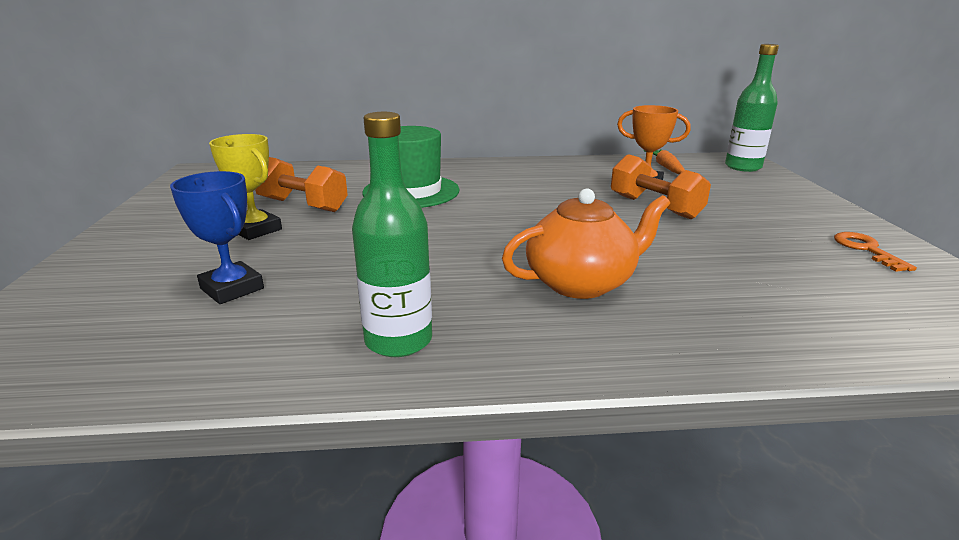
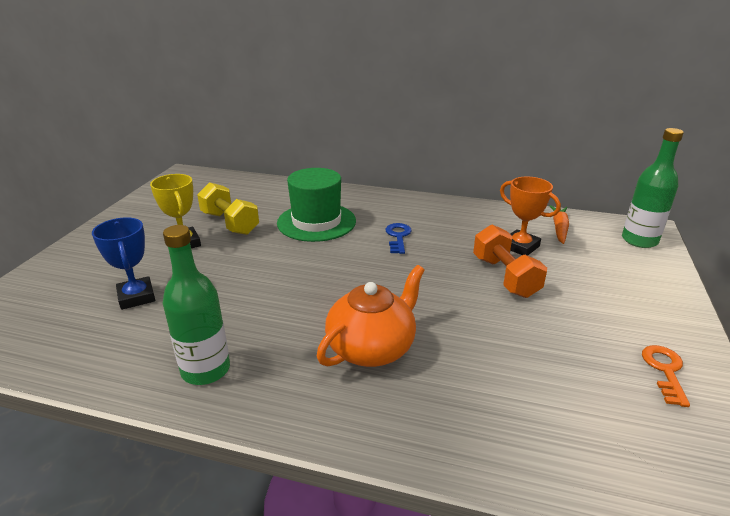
camera: 20 degrees right, 5 degrees up
(302, 205) = (230, 223): orange dumbbell -> yellow dumbbell
(515, 192) = (398, 237): none -> blue key
(581, 283) = (372, 348): orange teapot -> orange teapot turned 45 degrees counterclockwise

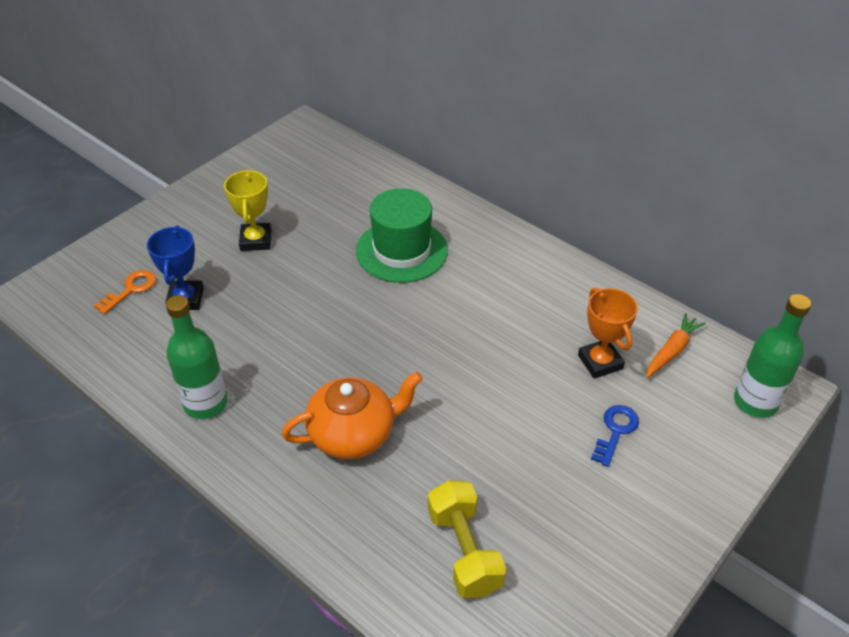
camera: 25 degrees right, 15 degrees up
(230, 223) = (313, 224): yellow dumbbell -> yellow dumbbell (464, 551)
(398, 237) = (474, 302): blue key -> blue key (615, 431)
(505, 277) = (546, 397): orange dumbbell -> none
(665, 371) = (607, 567): orange key -> orange key (130, 290)

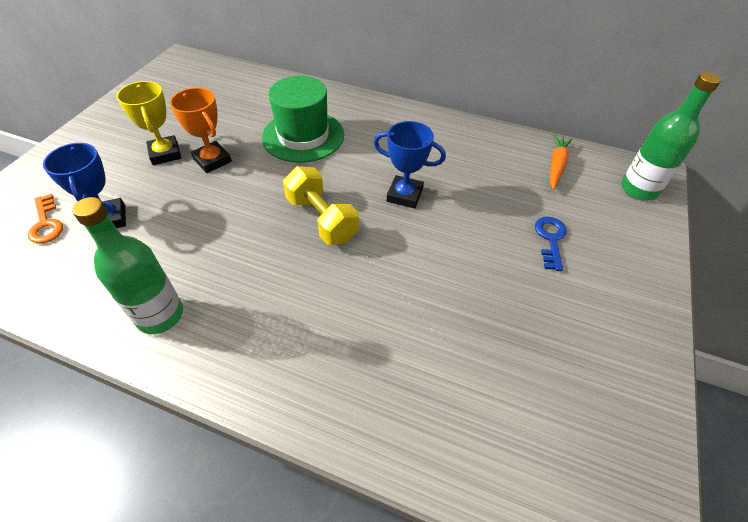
camera: 20 degrees left, 5 degrees up
(130, 290) = (46, 223): orange key -> orange key turned 135 degrees clockwise
(353, 434) = (324, 305): orange teapot -> none
(464, 551) = (480, 389): yellow dumbbell -> yellow dumbbell (322, 219)
(481, 344) = (404, 195): none -> blue trophy
(600, 362) = (508, 187): orange trophy -> orange trophy (212, 160)

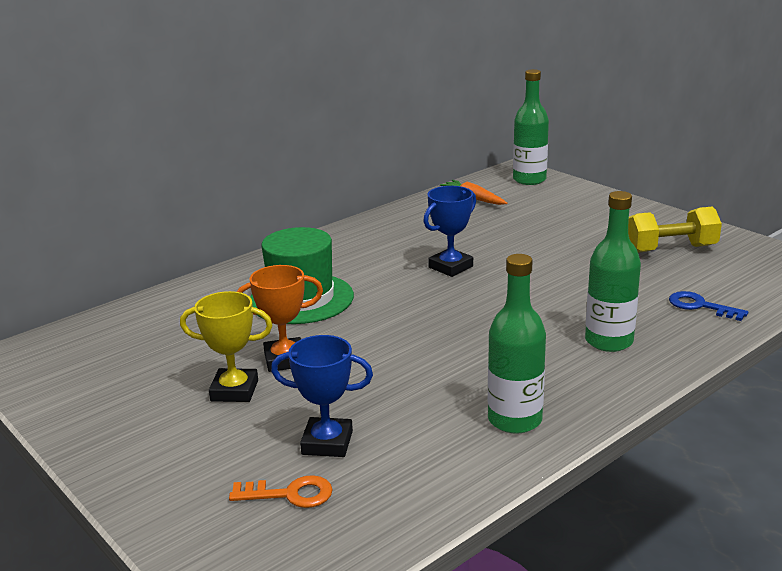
camera: 60 degrees left, 25 degrees down
(320, 348) = (609, 341): none -> green bottle
(322, 219) = (447, 312): yellow dumbbell -> yellow dumbbell (670, 249)
(550, 239) = (556, 224): blue key -> blue key (700, 306)

